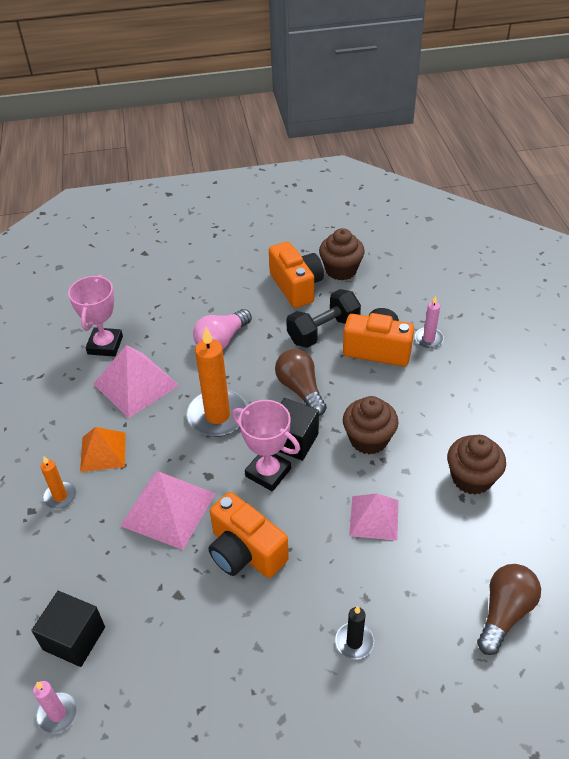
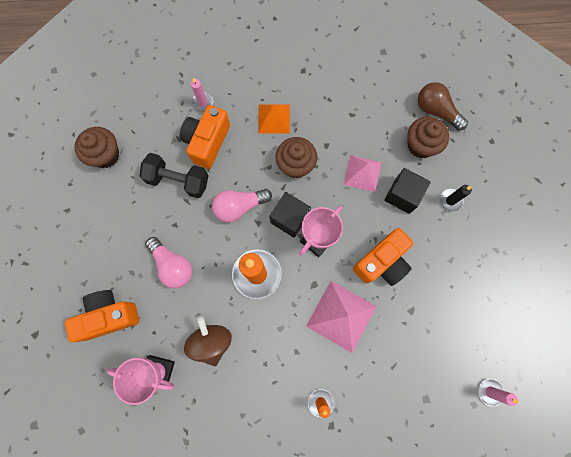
camera: 85 degrees left, 30 degrees up
(74, 638) = (439, 383): black cube -> black cube (402, 195)
(103, 452) = (280, 369): orange pyramid -> orange pyramid (274, 118)
(136, 384) = (211, 342): pink pyramid -> brown spinning top
(296, 286) = (118, 195): orange camera -> orange camera (109, 316)
(300, 389) = (239, 207): brown light bulb -> pink light bulb
(323, 331) = (178, 180): black dumbbell -> black dumbbell turned 45 degrees counterclockwise
(471, 478) = (337, 105): brown cupcake -> brown cupcake (421, 145)

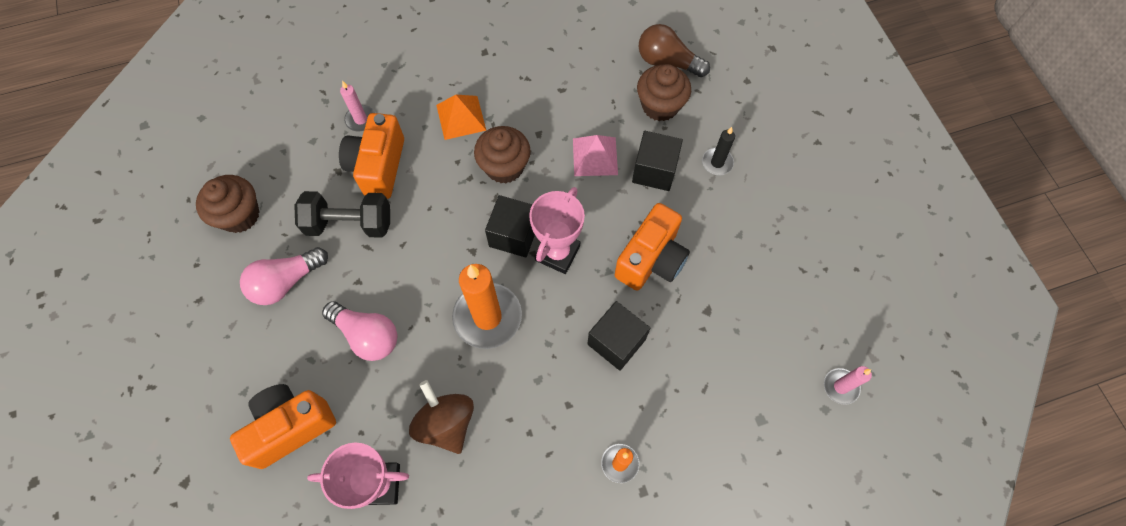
camera: 15 degrees left, 10 degrees down
(239, 207) = (442, 237): pink light bulb -> pink light bulb (286, 282)
(341, 316) = (616, 342): pink pyramid -> black cube

